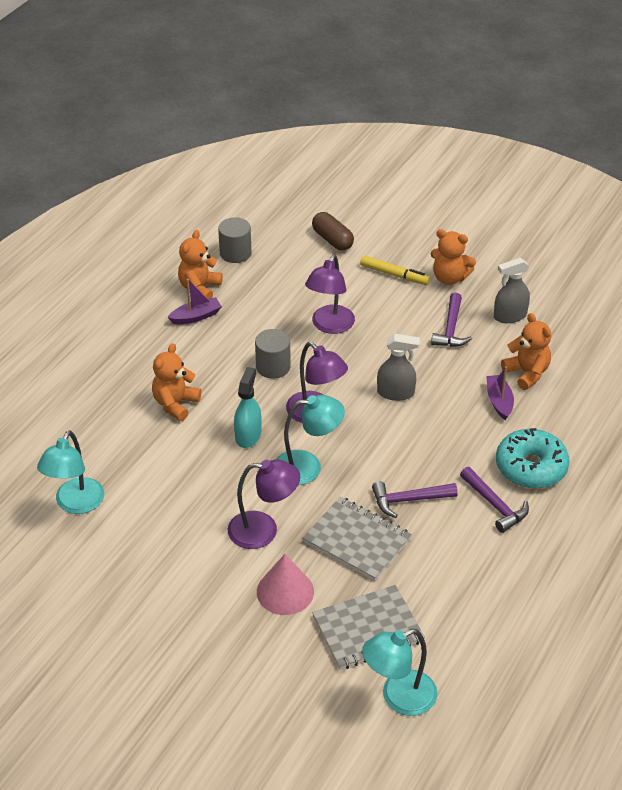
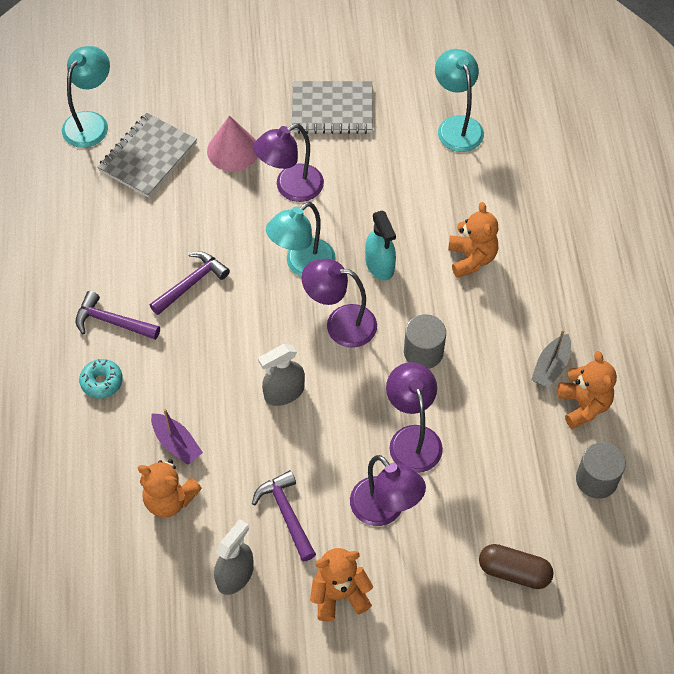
camera: 145 degrees right, 15 degrees up
(196, 316) = (551, 367): purple boat -> grey boat
(357, 540) = (208, 222): grey notebook -> grey notebook (332, 109)
(384, 301) = (384, 510): none -> purple lamp
(394, 275) = (403, 559): yellow marker -> none
(531, 467) = (102, 382): turquoise donut -> turquoise donut, size x0.54

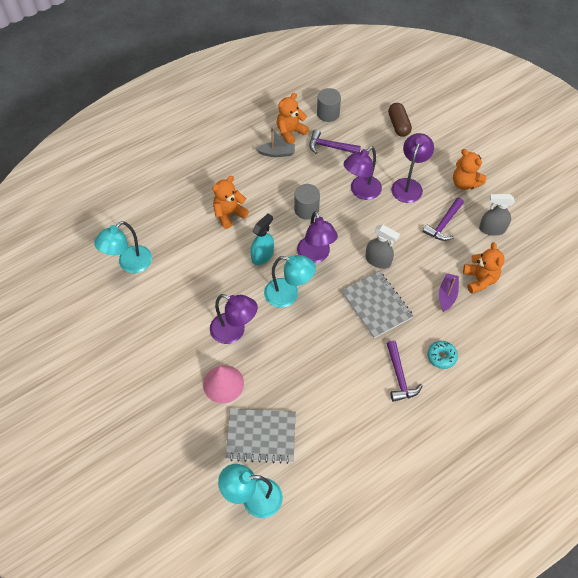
camera: 120 degrees left, 0 degrees up
(191, 283) = (342, 348): purple hammer -> purple hammer (330, 147)
(332, 109) = (153, 341): grey notebook -> grey notebook (376, 305)

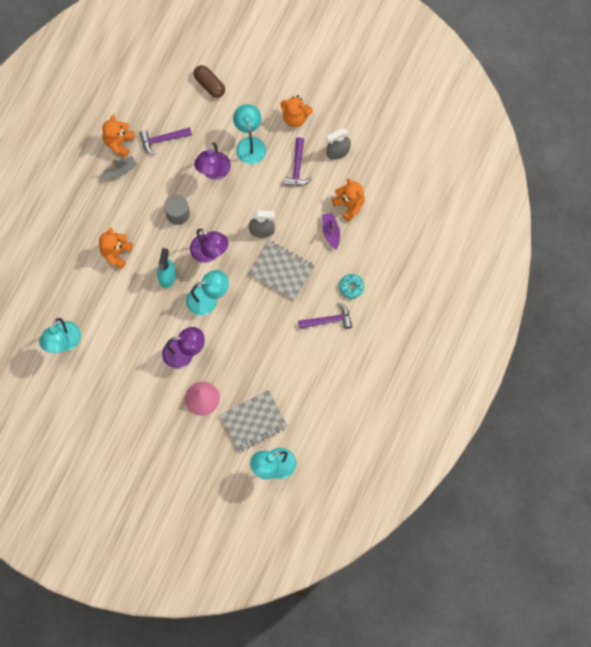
camera: 30 degrees left, 15 degrees up
(328, 113) = (140, 104): grey cylinder -> none
(399, 376) = (328, 320): purple hammer -> purple hammer turned 60 degrees counterclockwise
(408, 185) = (250, 144): purple lamp -> turquoise lamp

